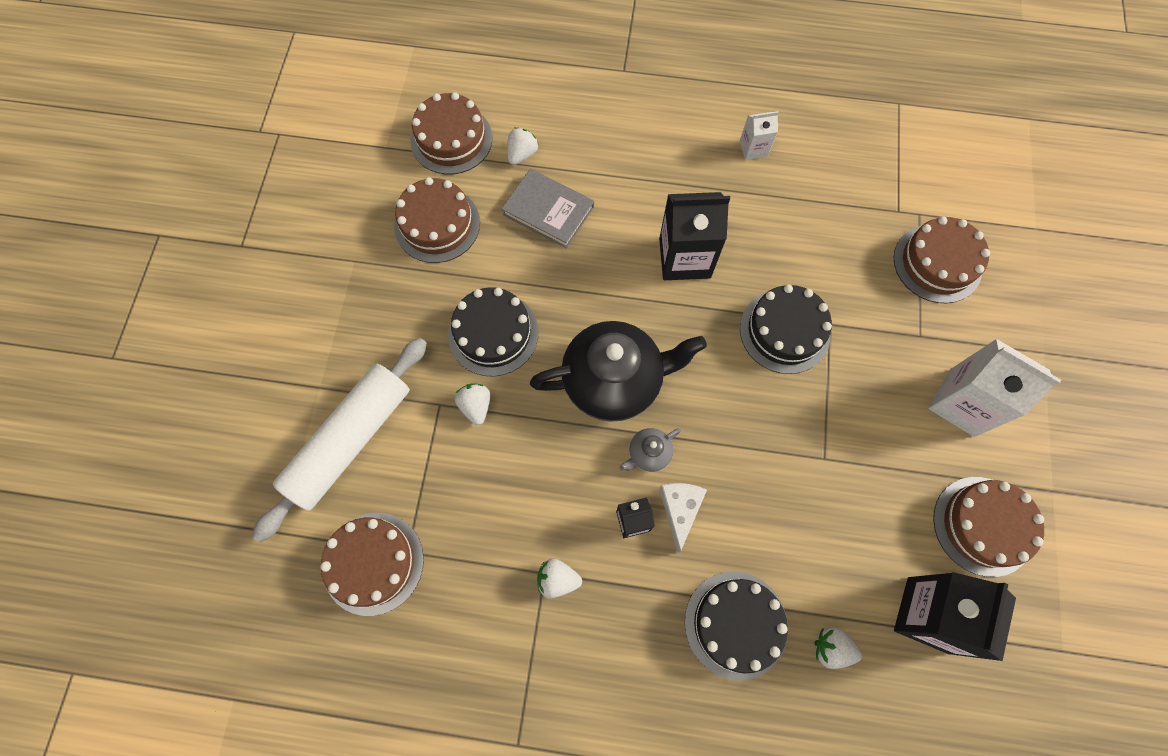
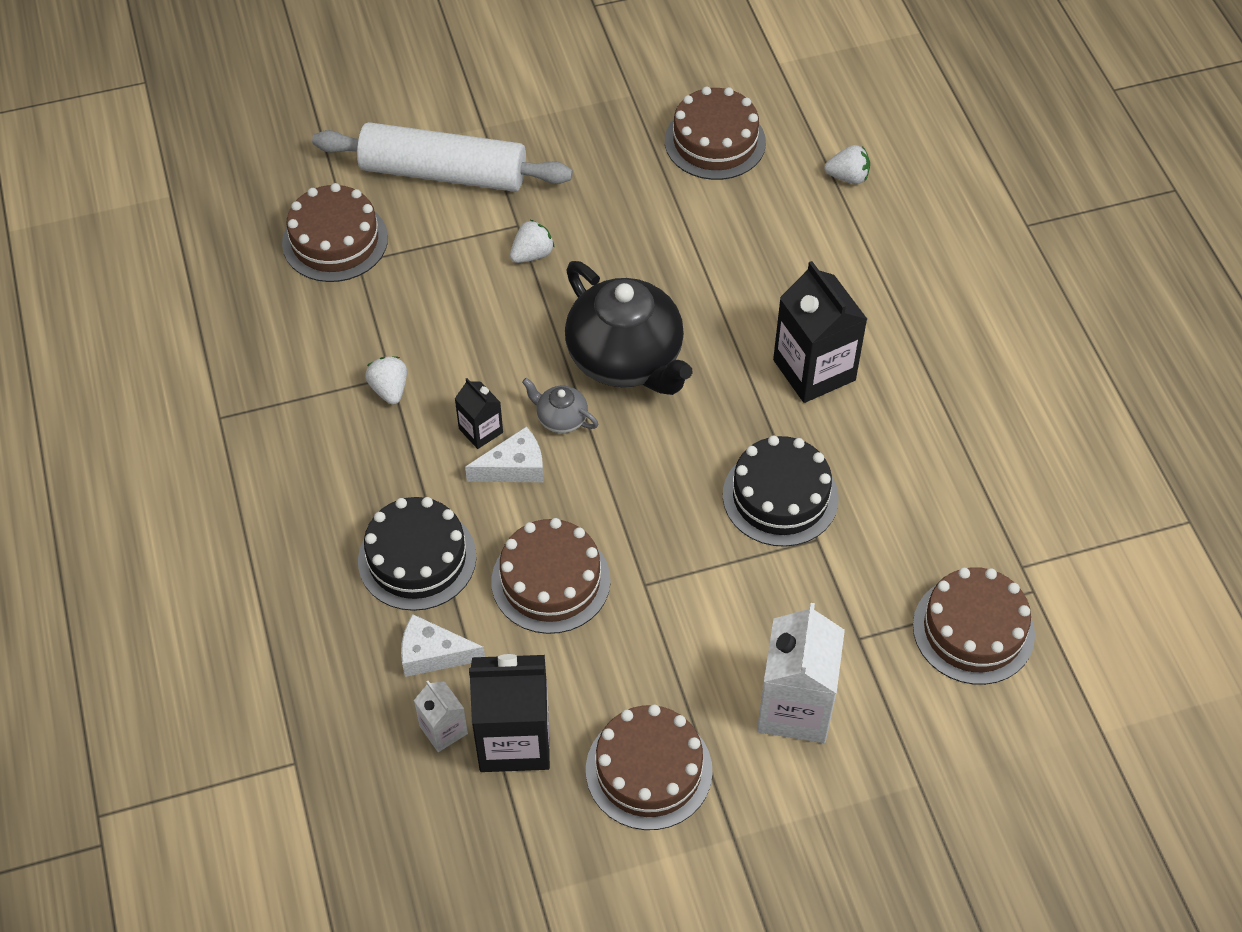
camera: 65 degrees right, 15 degrees down
(451, 139) = (825, 111): brown cake -> brown cake (551, 581)
(493, 333) = (619, 237): black cake -> none
(548, 211) = (792, 227): grey book -> none
(753, 148) = (1007, 387): white carton -> white carton (443, 730)
(831, 648) = (433, 654): white strawberry -> white cheese

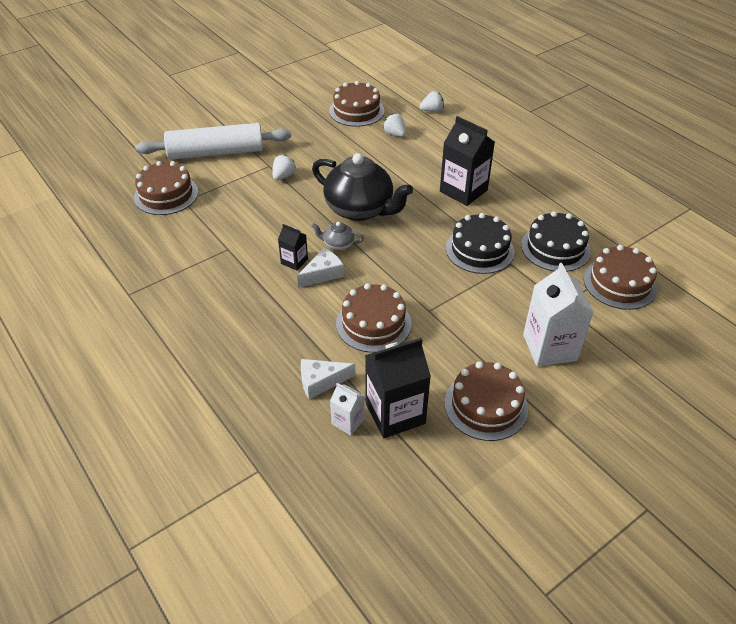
camera: 20 degrees left, 10 degrees down
(389, 389) = (230, 255): white strawberry -> white strawberry (395, 134)
(417, 558) = (286, 334): black cake -> black cake (555, 248)

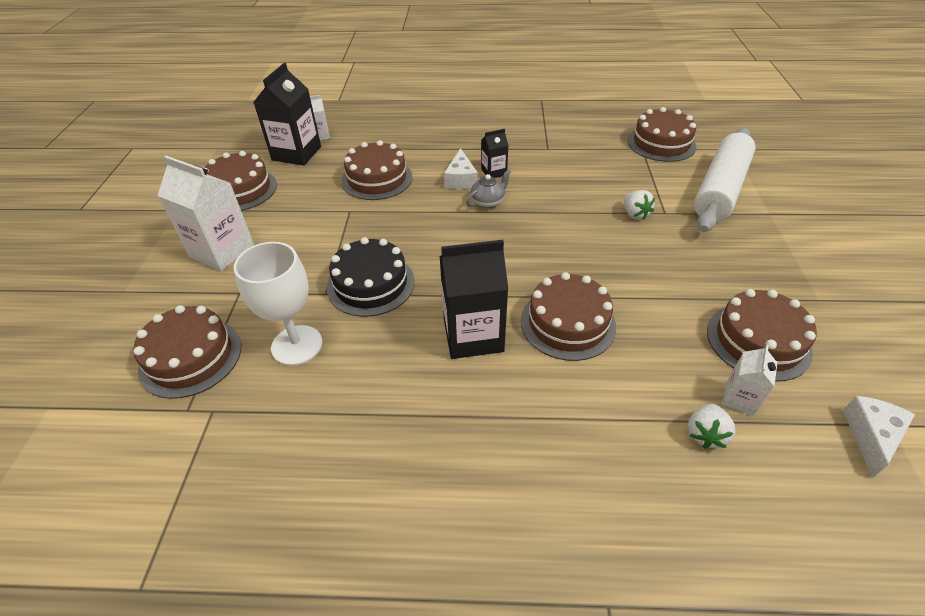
camera: 130 degrees right, 0 degrees up
(321, 382) = (362, 138): white cheese -> white cheese (871, 436)
(360, 209) = (525, 238): black teapot -> none
(395, 134) = (660, 347): white strawberry -> none
(401, 108) = (739, 398): none -> white carton
(414, 165) = (567, 323): none -> brown cake
(555, 248) = (297, 345): black cake -> white goblet

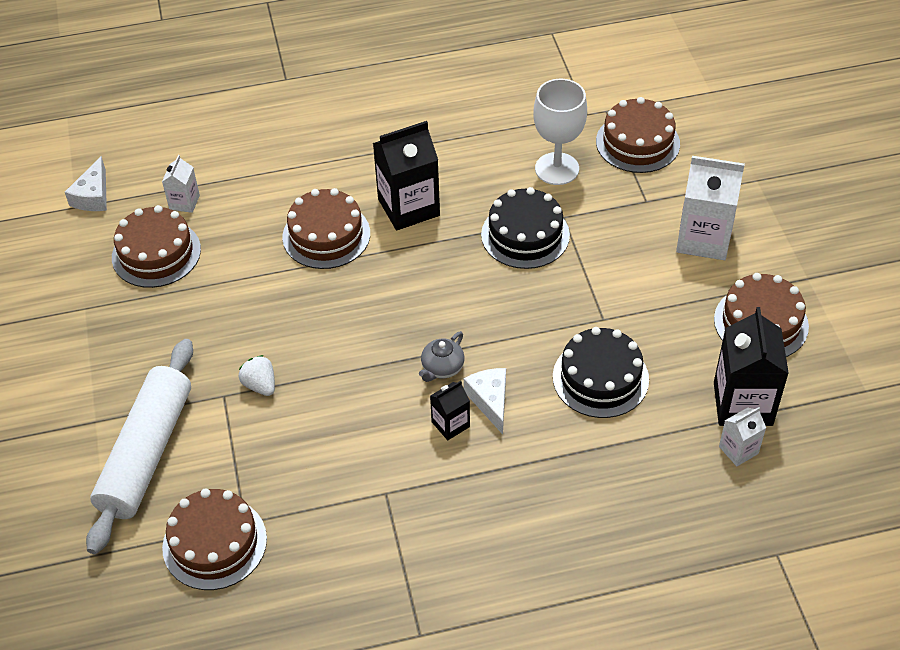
camera: 165 degrees right, 5 degrees up
(377, 179) = (600, 378): brown cake -> black cake
(705, 434) = (216, 173): white strawberry -> none

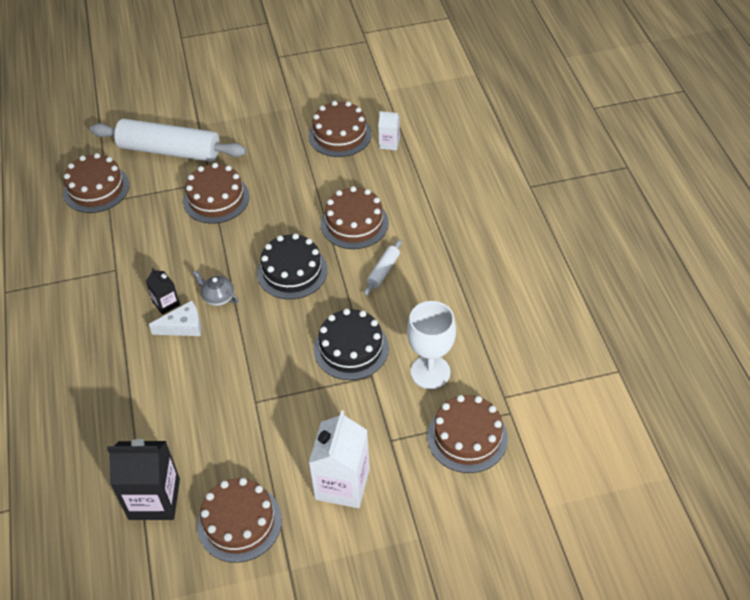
camera: 90 degrees right, 0 degrees up
(93, 196) = (395, 97): white cheese -> none
(260, 385) = (216, 199): white strawberry -> brown cake
(408, 207) = (383, 271): black carton -> white rolling pin
(600, 378) = (195, 398): black cake -> black cake (292, 271)
(738, 450) = (109, 491): white carton -> none

